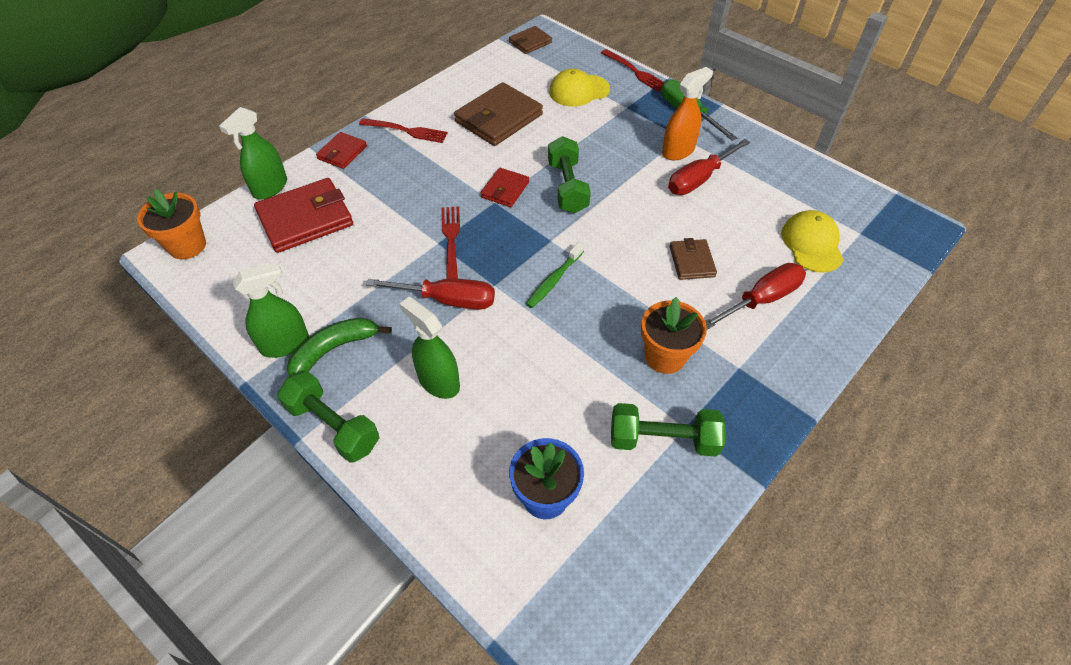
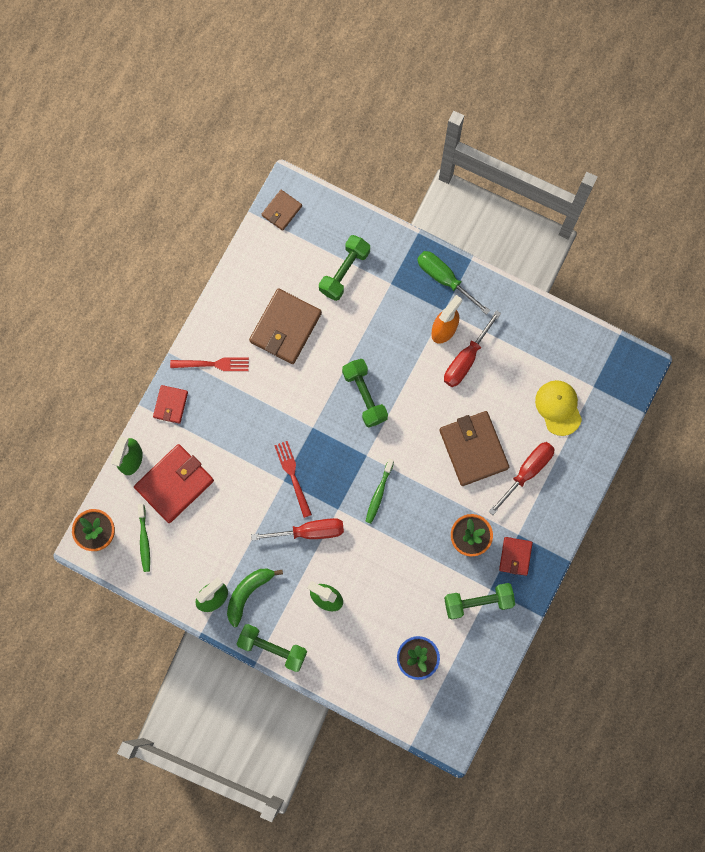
camera: 15 degrees left, 25 degrees up
(236, 263) = (144, 540): none -> green toothbrush
(505, 190) = (316, 412): red wallet -> red wallet (515, 556)
(579, 90) = (344, 271): yellow cap -> green dumbbell
(635, 72) = (388, 231): red fork -> none
(692, 261) = (473, 449): brown wallet -> brown wallet, size x1.83

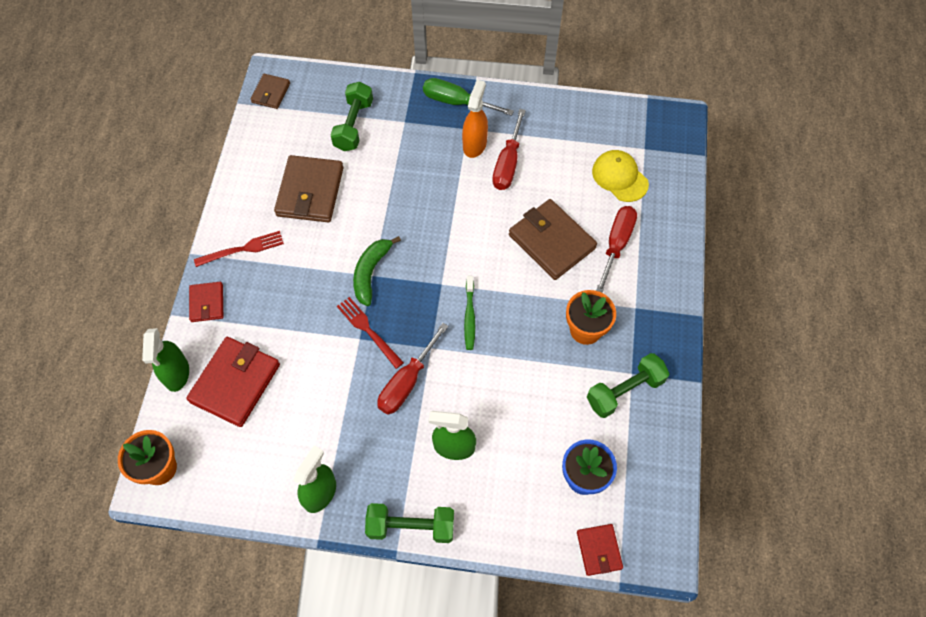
camera: 20 degrees left, 15 degrees down
(144, 540) = (217, 456): green toothbrush -> none
(248, 593) = (360, 473): green banana -> green banana (371, 272)
(309, 531) = (407, 381): red screwdriver -> red screwdriver turned 150 degrees clockwise
(364, 395) = (417, 228): green dumbbell -> none
(515, 556) = (643, 330): red wallet -> red wallet (599, 550)

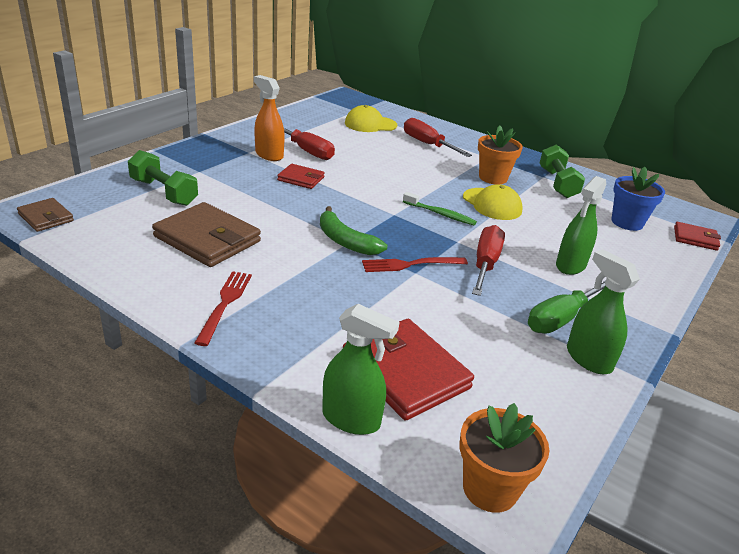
camera: 65 degrees left, 30 degrees down
(207, 303) = (270, 356): red wallet -> red wallet (301, 179)
(407, 381) = (485, 264): red screwdriver -> red screwdriver turned 135 degrees counterclockwise
(411, 527) = (648, 316): green dumbbell -> none
(457, 102) = (215, 146): green screwdriver -> green screwdriver (562, 318)
(524, 349) = (492, 204): none -> yellow cap
(551, 241) = (400, 162): brown wallet -> none

